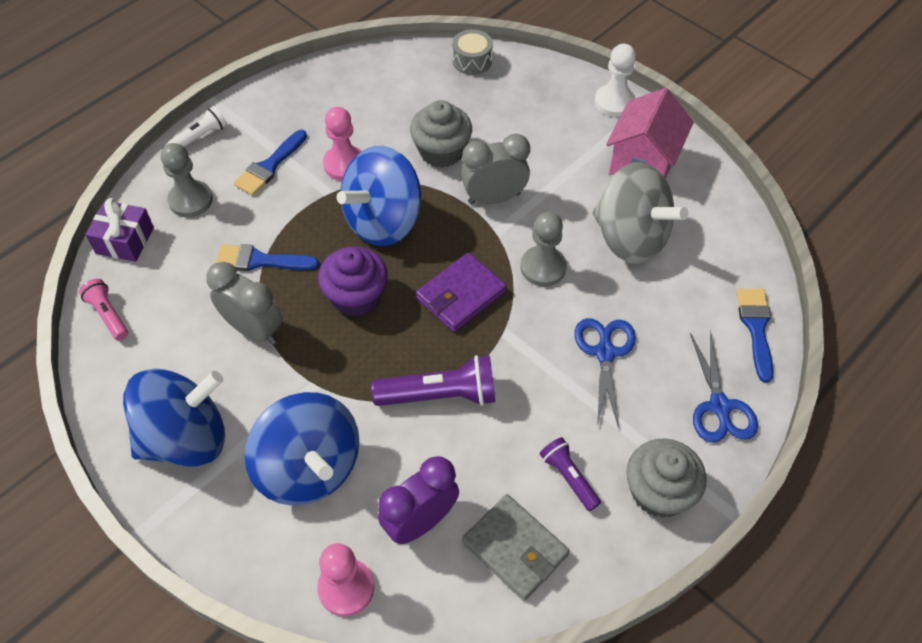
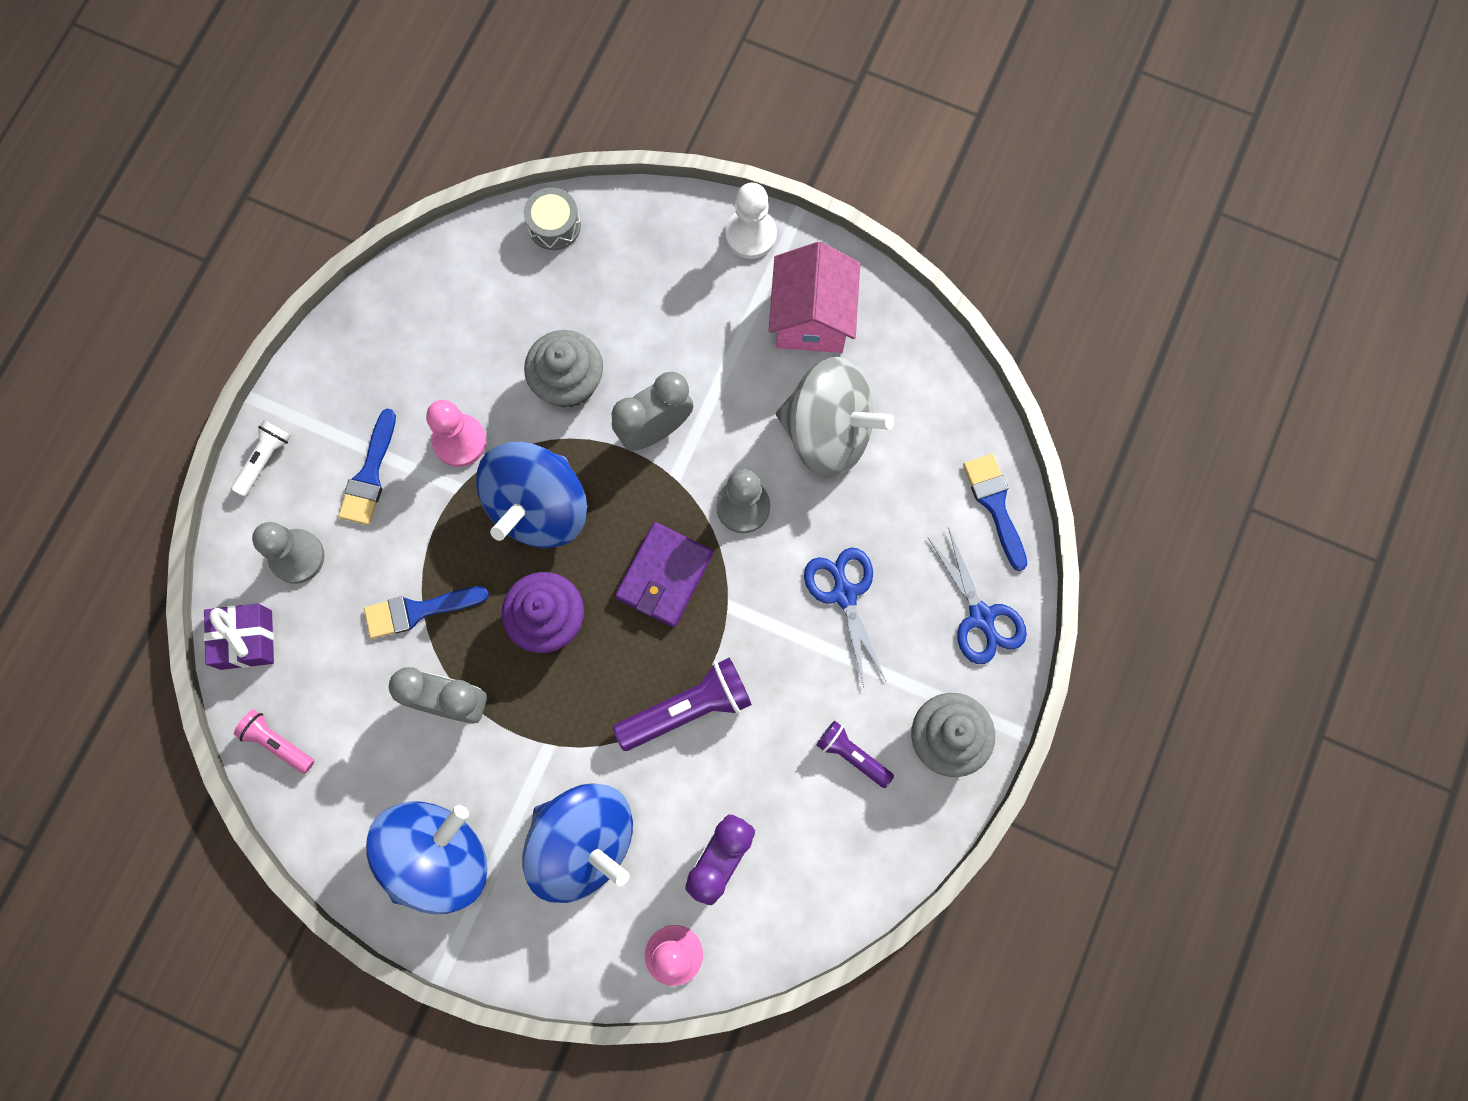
camera: 20 degrees left, 20 degrees up
(515, 549) = (824, 852): grey wallet -> none

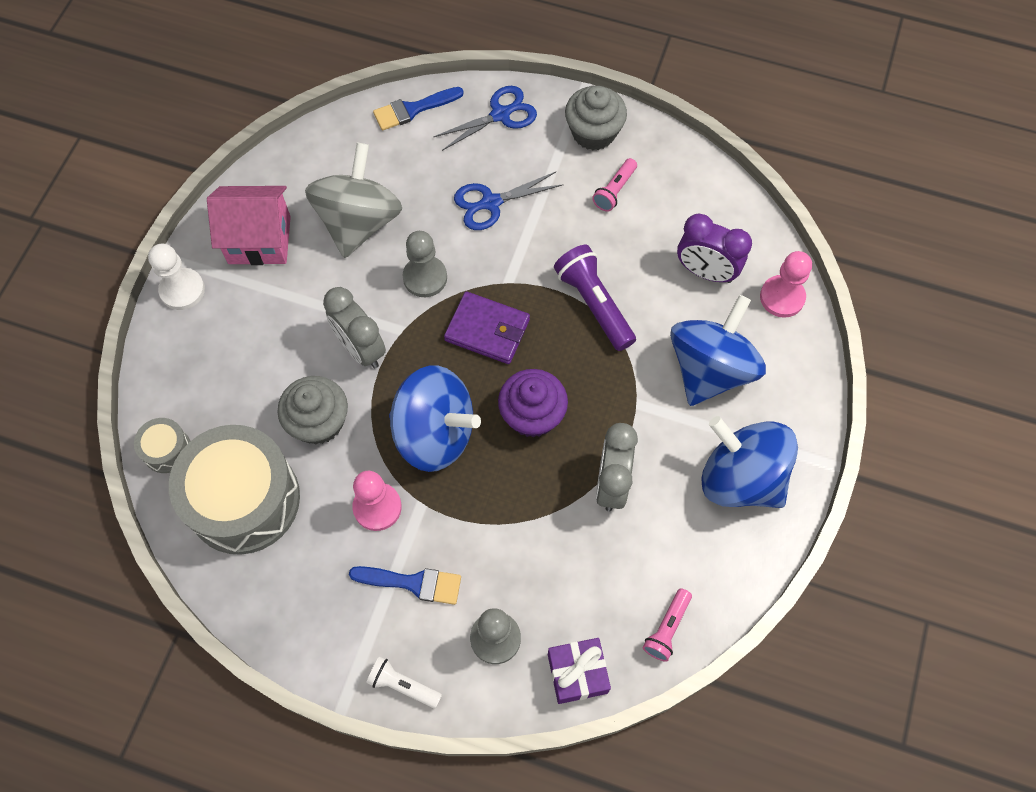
camera: 95 degrees left, 10 degrees down
(418, 611) = (535, 522): blue brush -> none
(487, 304) = (244, 499): none -> grey drum
(852, 755) = (614, 190): purple flashlight -> pink flashlight

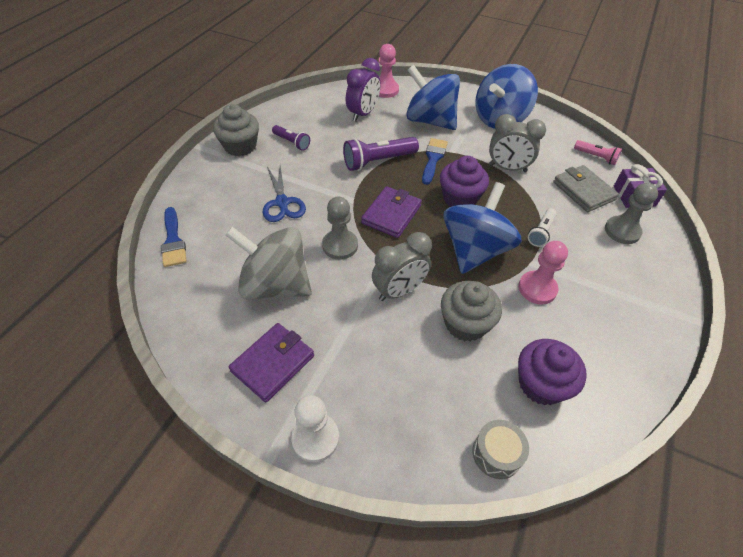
camera: 85 degrees left, 15 degrees down
(244, 499) = (541, 384): grey drum -> purple cupcake
(259, 240) = (273, 363): pink house -> purple wallet
(403, 685) = (669, 282): white flashlight -> white flashlight (541, 232)
(413, 583) = (593, 271): blue brush -> blue brush (433, 159)
(501, 114) = (203, 190): blue scissors -> none
(576, 594) = (583, 191): none -> grey wallet
(614, 190) = (292, 142): pink flashlight -> purple flashlight

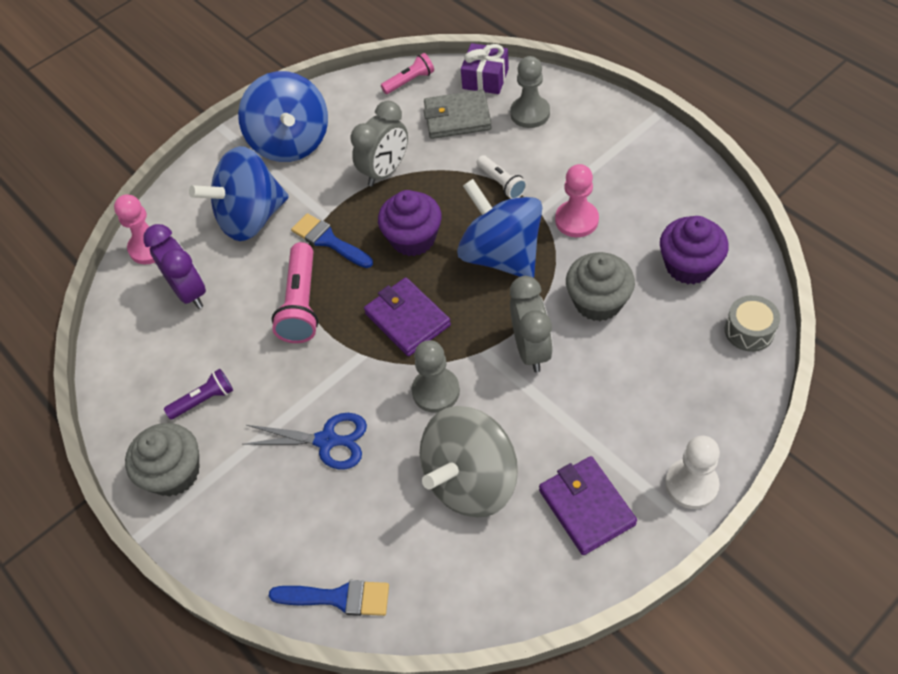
camera: 60 degrees left, 5 degrees up
(378, 161) = (301, 304): purple flashlight -> pink flashlight

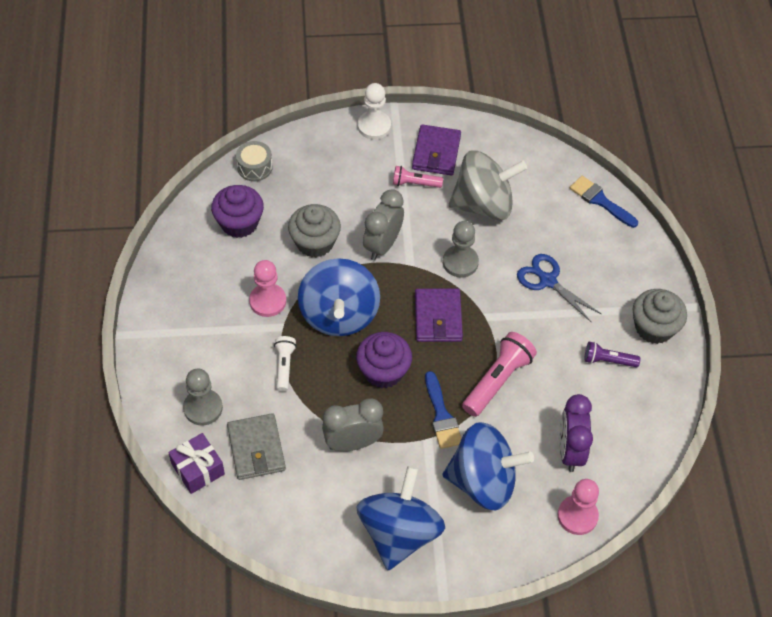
camera: 150 degrees left, 0 degrees up
(409, 81) = (255, 518): pink flashlight -> pink flashlight (415, 183)
(457, 118) = (256, 449): grey wallet -> grey wallet turned 45 degrees clockwise

